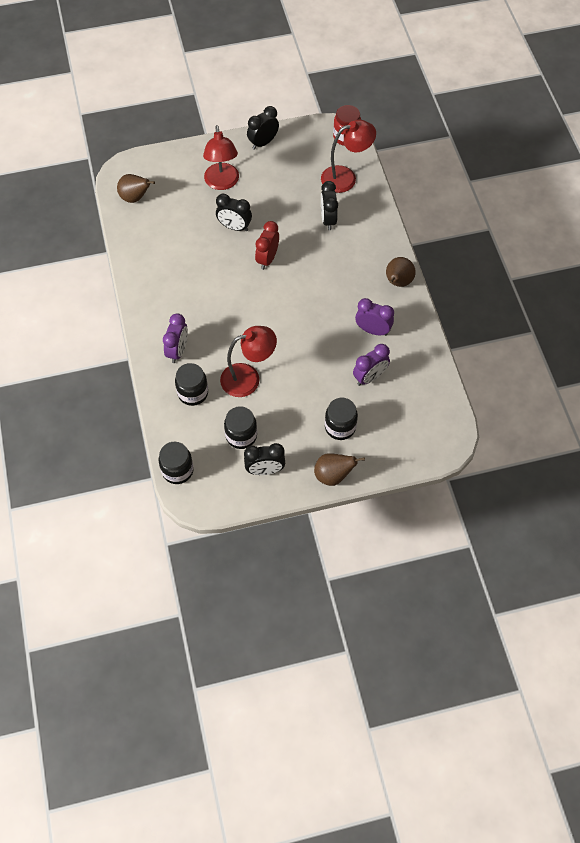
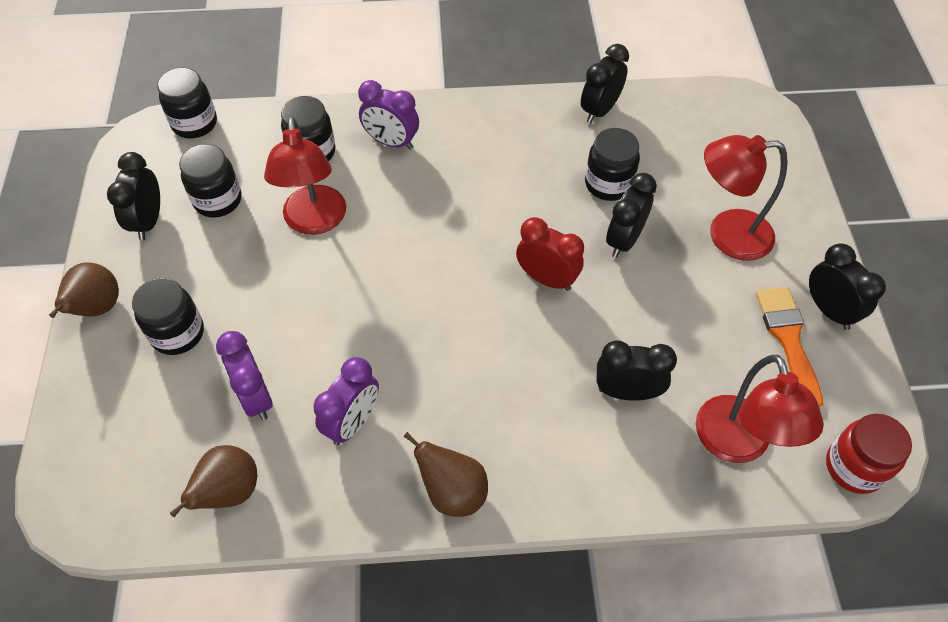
camera: 100 degrees right, 5 degrees down
(135, 198) = (697, 117): brown pear -> brown pear (229, 492)
(135, 246) = (599, 110): none -> black clock
(195, 237) = (608, 184): none -> black jar
(284, 158) = (788, 339): none -> orange brush

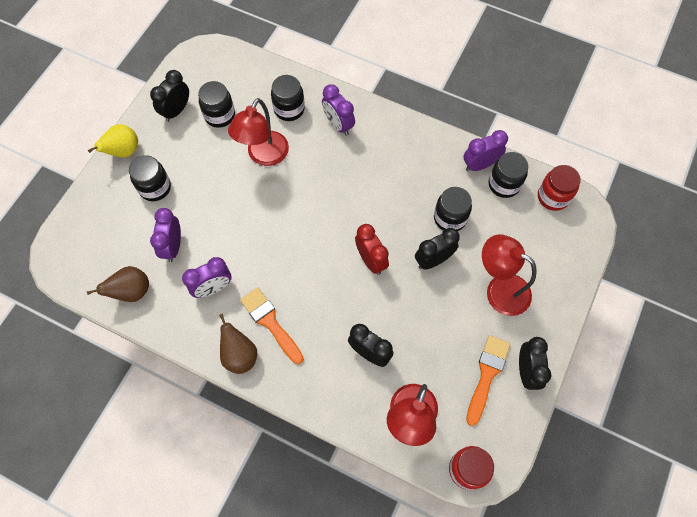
camera: 30 degrees right, 10 degrees up
(97, 308) = (123, 151): brown pear -> yellow pear
(194, 123) = (235, 58): black jar -> black jar (504, 184)
(467, 425) = (270, 322): none -> orange brush
(599, 110) = (480, 165): black clock -> purple clock
(708, 107) = (553, 197): none -> red jar

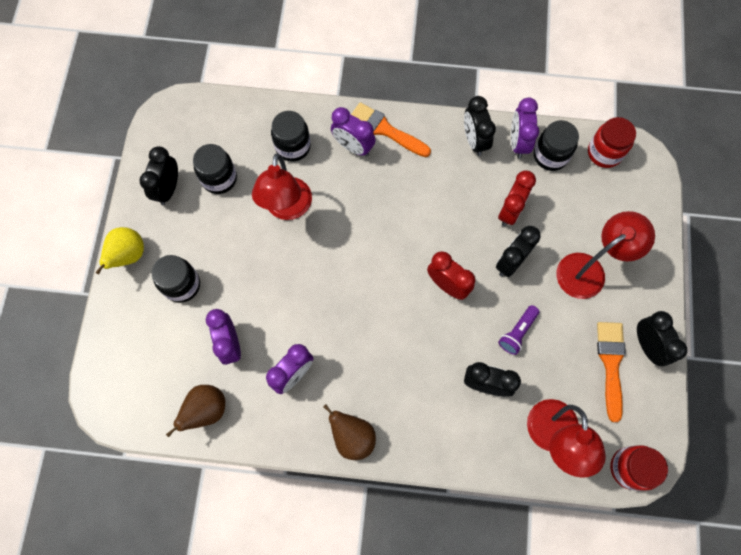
camera: 20 degrees left, 5 degrees up
(270, 322) = (370, 390): orange brush -> orange brush (385, 130)
(415, 319) = (517, 332): none -> purple flashlight
(442, 151) = (474, 140): none -> black clock
(450, 218) = (510, 211): black jar -> red clock
(480, 165) = (518, 142): purple clock -> purple clock turned 45 degrees counterclockwise
(499, 289) = (589, 270): red lamp -> red lamp turned 135 degrees clockwise

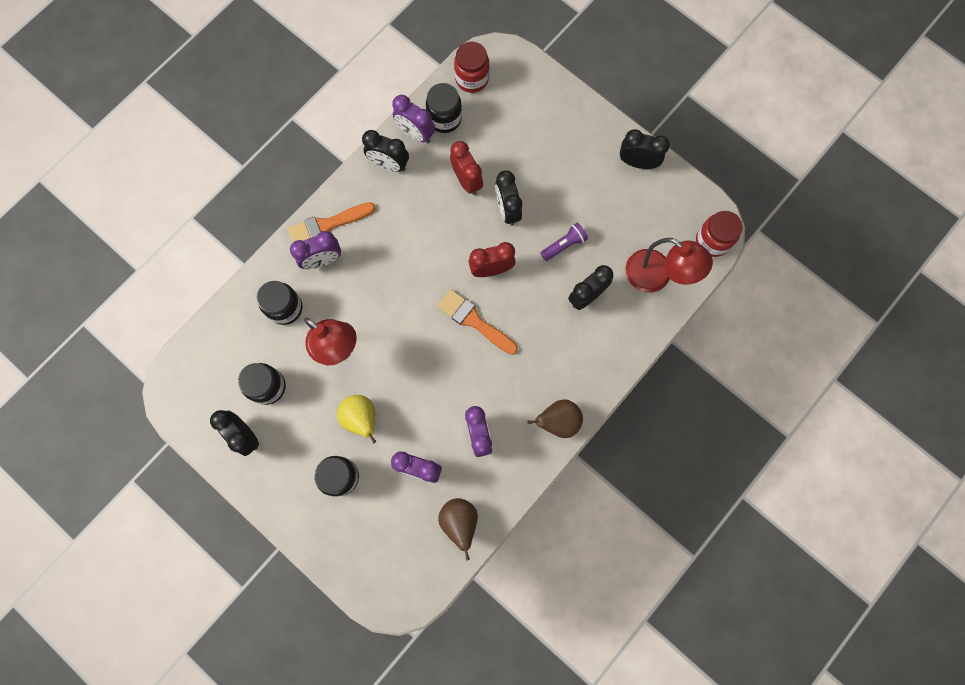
camera: 55 degrees left, 5 degrees up
(128, 255) = (281, 506): yellow pear -> yellow pear (361, 418)
(517, 332) = (564, 245): purple flashlight -> purple flashlight turned 105 degrees counterclockwise
(589, 270) = (554, 159): red lamp -> none
(611, 364) = (632, 197): orange brush -> orange brush (474, 321)

